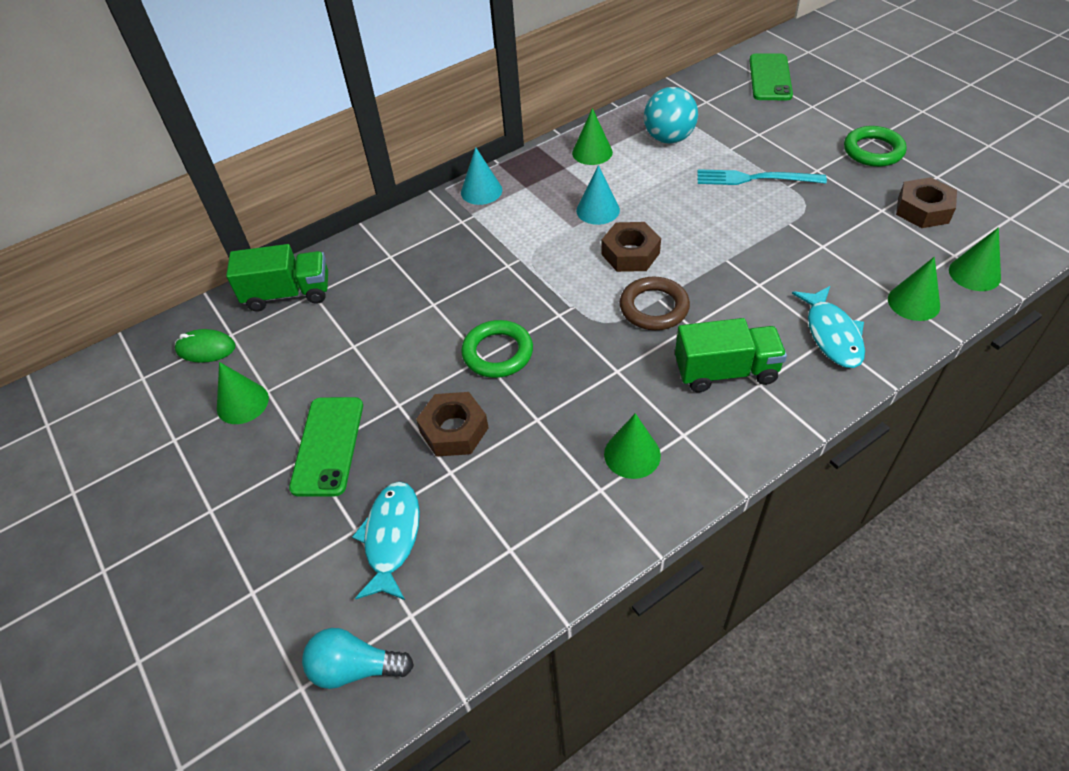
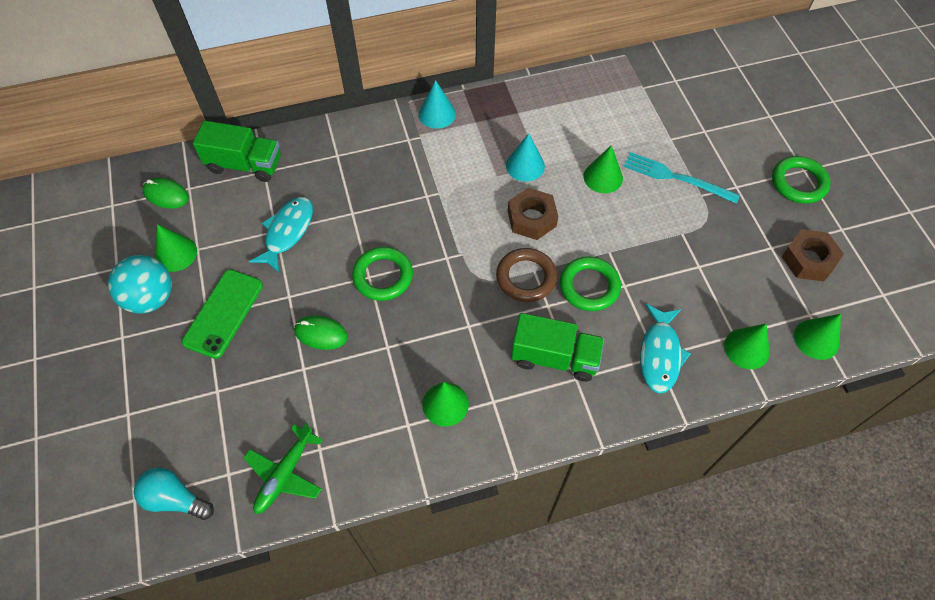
camera: 15 degrees right, 10 degrees up
(391, 538) = (239, 407): turquoise fish -> turquoise fish (287, 232)
(454, 430) = (321, 334): brown nut -> green mouse
(481, 590) = (285, 474): none -> green plane
(592, 152) = (548, 104): green cone -> green cone (603, 177)
(668, 138) = (622, 110): turquoise ball -> turquoise ball (151, 298)
(724, 296) = (589, 286): none -> green ring
(770, 78) = (747, 72): green phone -> none

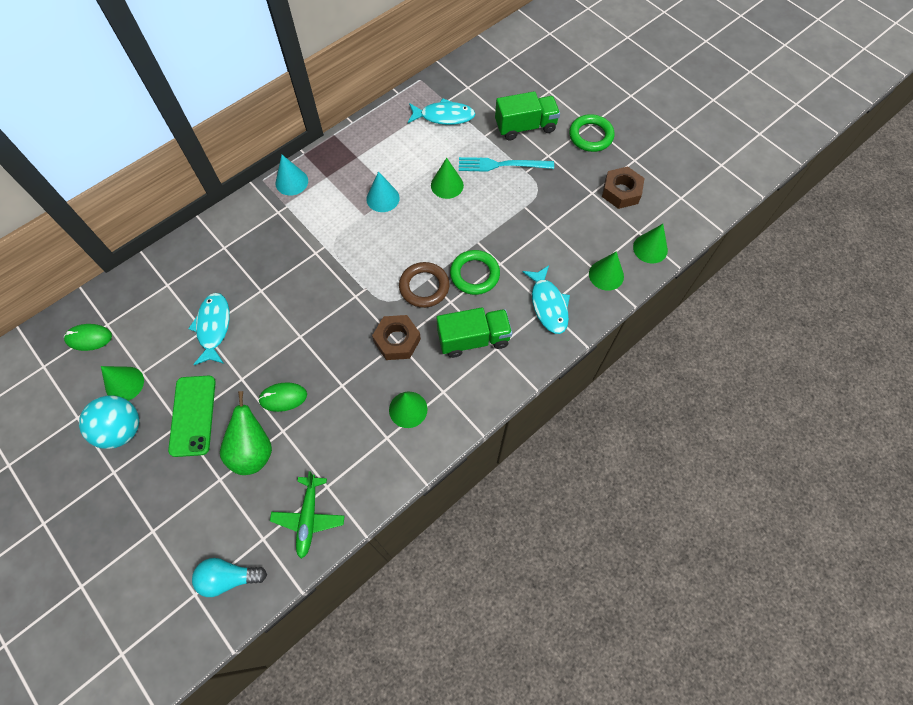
camera: 25 degrees left, 5 degrees up
(245, 165) = (147, 285): green truck -> green truck (525, 127)
(264, 376) = (253, 451): none -> green pear
(383, 276) = (311, 331): green ring -> none
(531, 218) = (407, 239): brown nut -> brown nut (397, 340)
(633, 102) = (444, 116): none -> turquoise fish

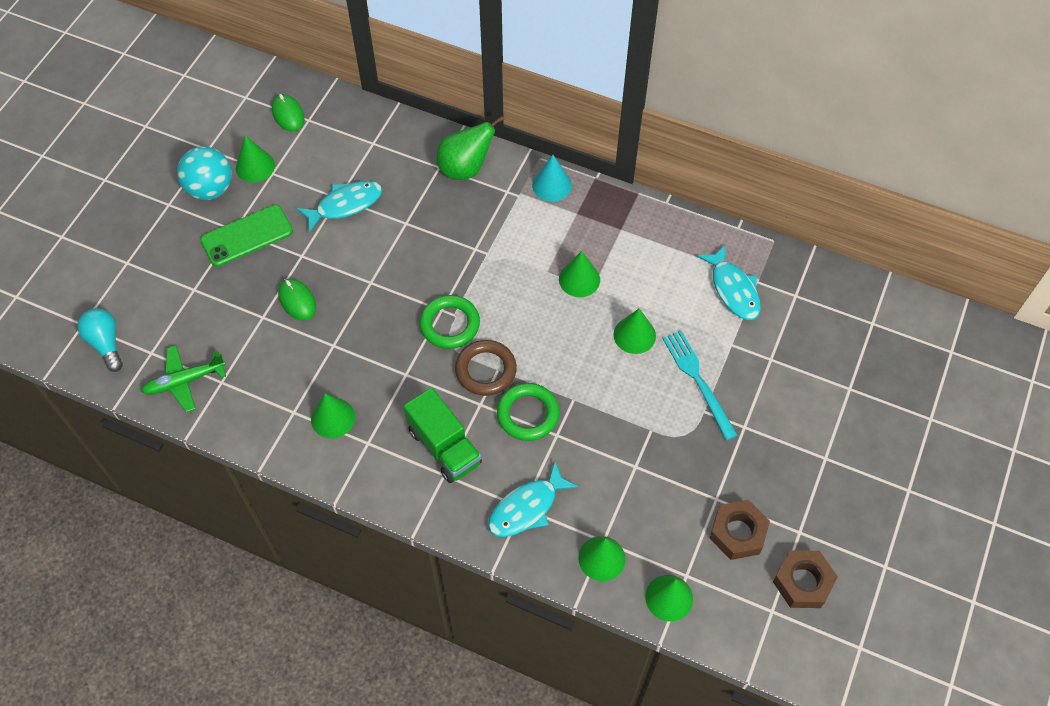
camera: 65 degrees right, 5 degrees down
(253, 451) = (232, 302): green pear -> green pear (465, 168)
(383, 198) = (579, 279): turquoise cone -> green cone
(397, 340) = (407, 373): brown nut -> brown nut (803, 582)
(525, 127) = (773, 383): green truck -> none
(590, 136) = (806, 465): green ring -> green ring (450, 324)

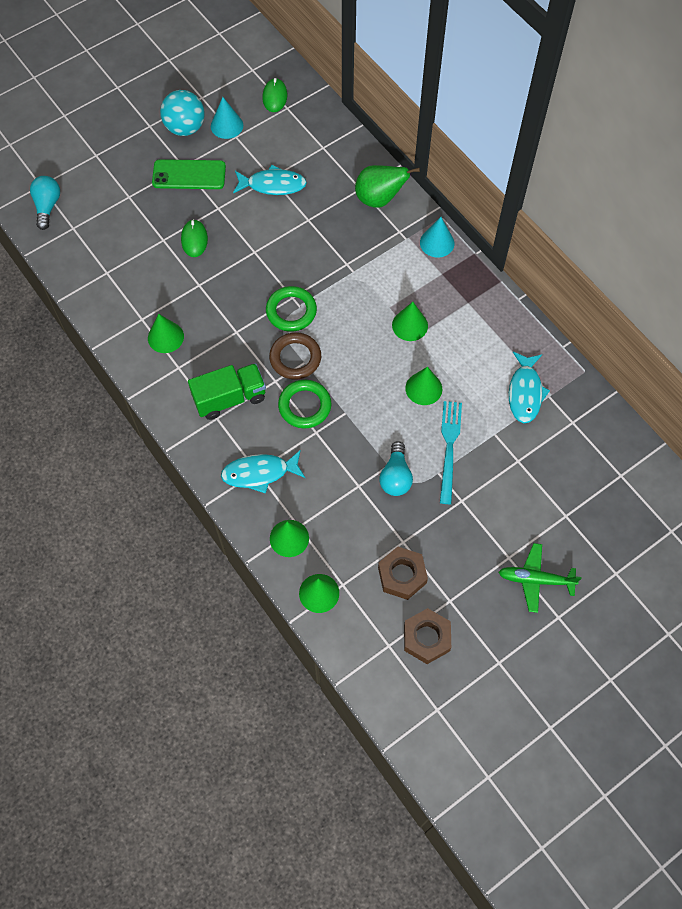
camera: 30 degrees right, 5 degrees up
(185, 381) = (83, 259): green plane -> green plane (536, 579)
(255, 166) = (227, 125): green cone -> turquoise cone
(444, 447) = (230, 398): green truck -> green truck turned 105 degrees counterclockwise
(666, 437) = (395, 476): none -> turquoise light bulb

